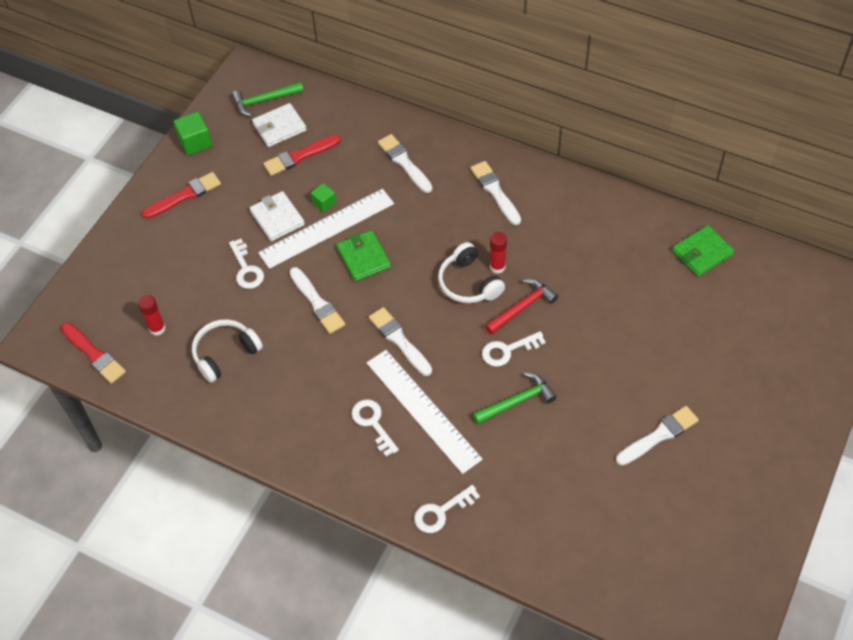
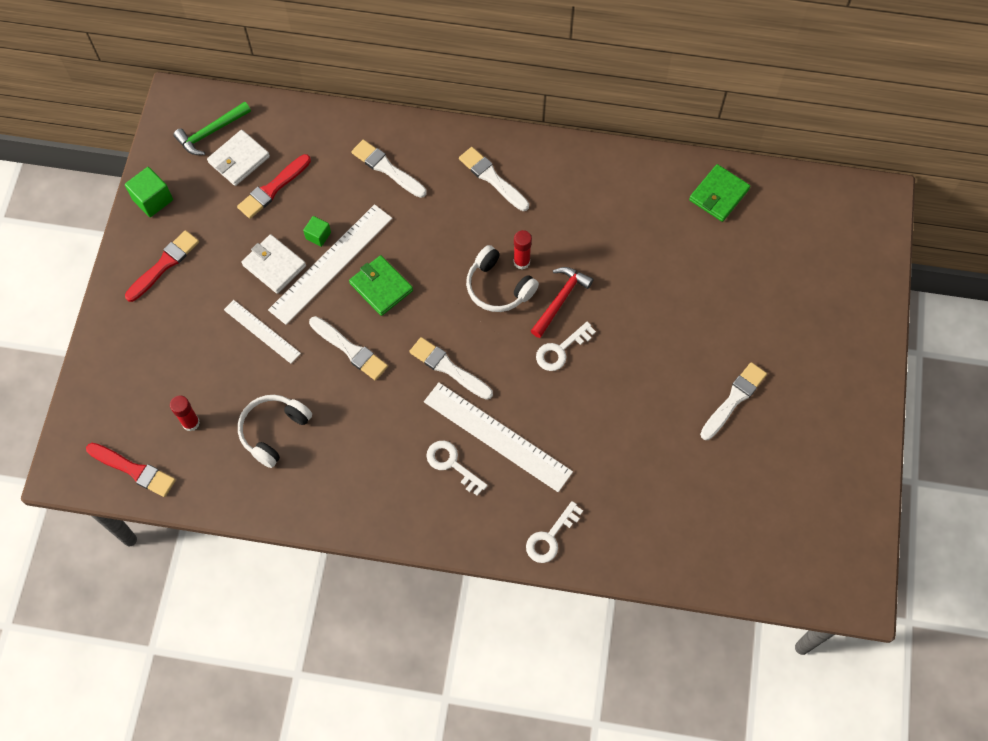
camera: 20 degrees left, 10 degrees up
(246, 269) = (262, 331): white key -> white ruler
(517, 401) = (587, 401): green hammer -> none

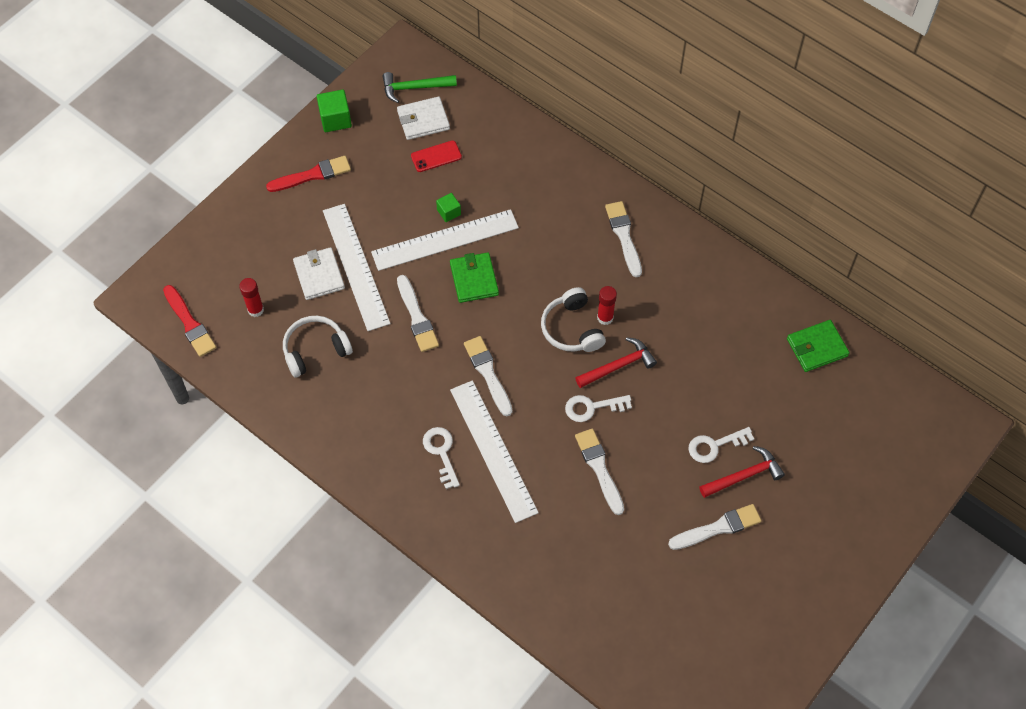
camera: 30 degrees right, 5 degrees down
(262, 331) = (355, 266): white ruler -> white ruler, size x1.73
(273, 188) = (436, 156): red brush -> red phone
(274, 265) = (398, 219): white wallet -> white wallet (319, 275)
(387, 168) = (540, 185): white brush -> white brush (599, 468)
(550, 537) = (485, 556): white key -> white key (715, 446)
(727, 341) = (744, 475): none -> red hammer

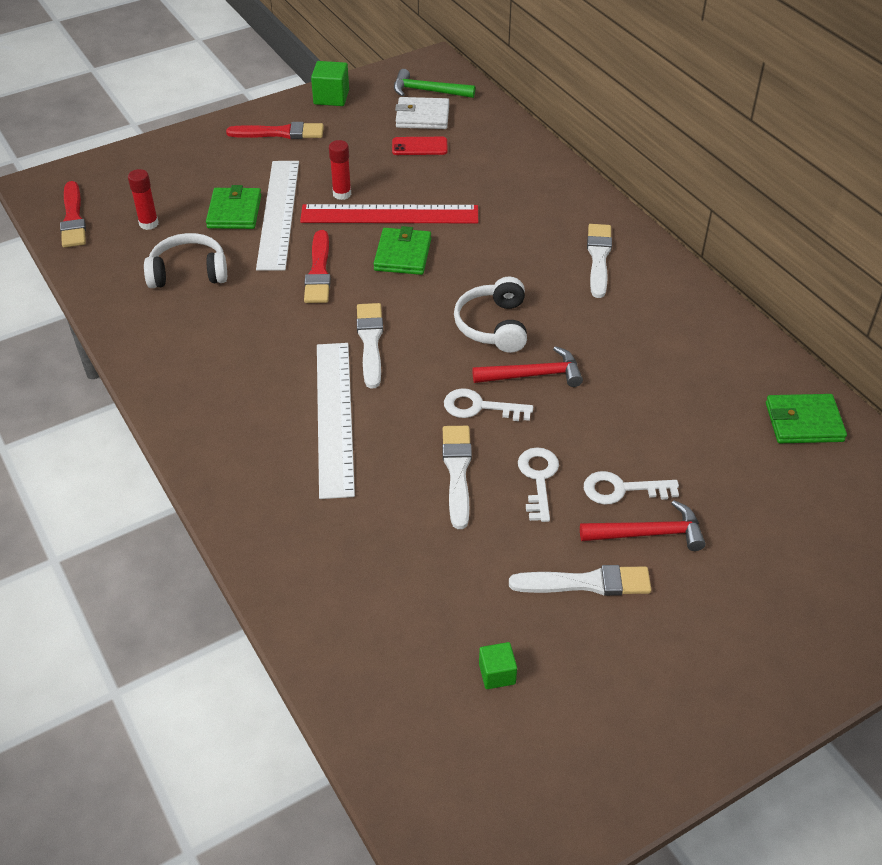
camera: 20 degrees right, 15 degrees down
(319, 275) = (234, 212): white wallet -> green wallet
(417, 317) = (318, 271): white brush -> red brush
(441, 452) = (271, 402): white key -> white key (538, 479)
(445, 240) = (389, 214): white ruler -> red ruler
(449, 212) = (407, 193): green cube -> green cube (497, 674)
(605, 318) = (539, 325): red glue stick -> red glue stick (342, 194)

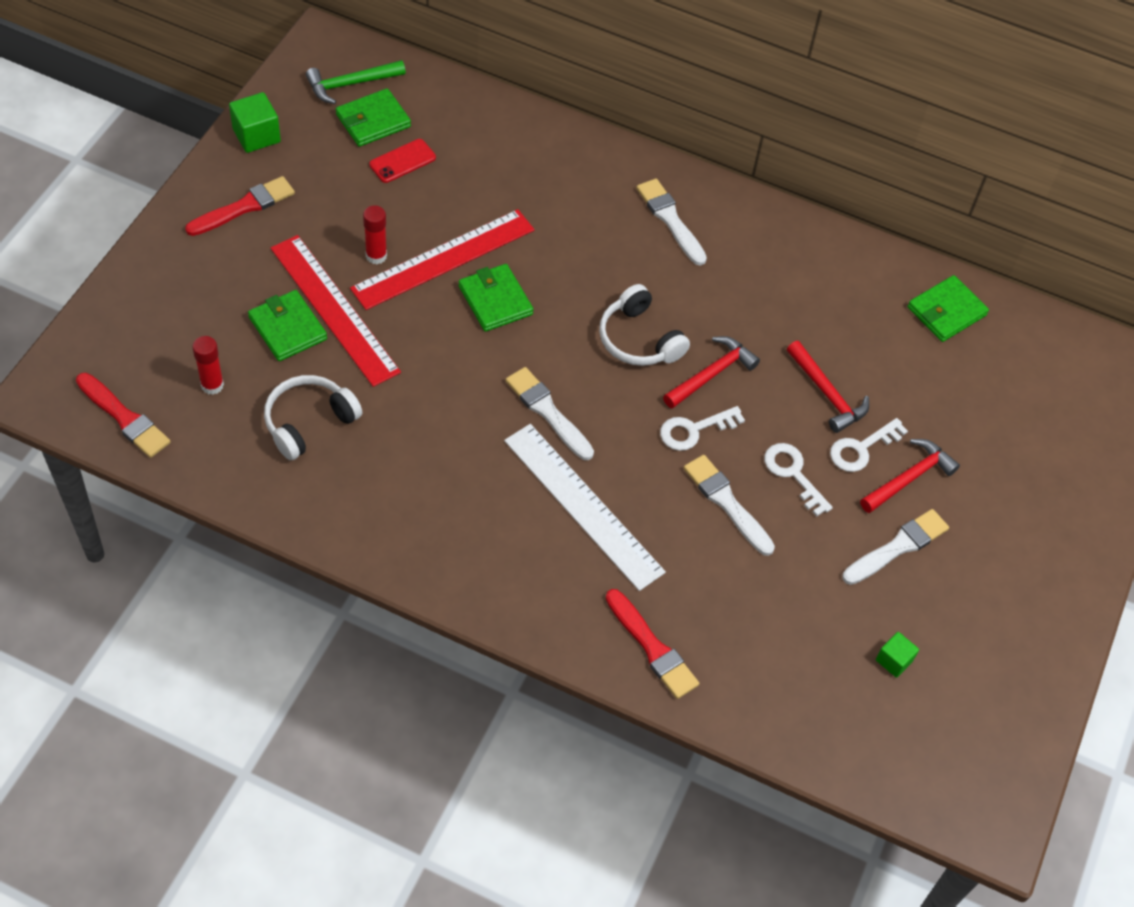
camera: 40 degrees left, 10 degrees up
(278, 213) = (334, 309): white ruler -> red ruler
(318, 271) = (433, 358): red brush -> red brush (652, 647)
(422, 117) = (373, 121): white wallet -> green wallet
(627, 434) = (827, 394): none -> red hammer

